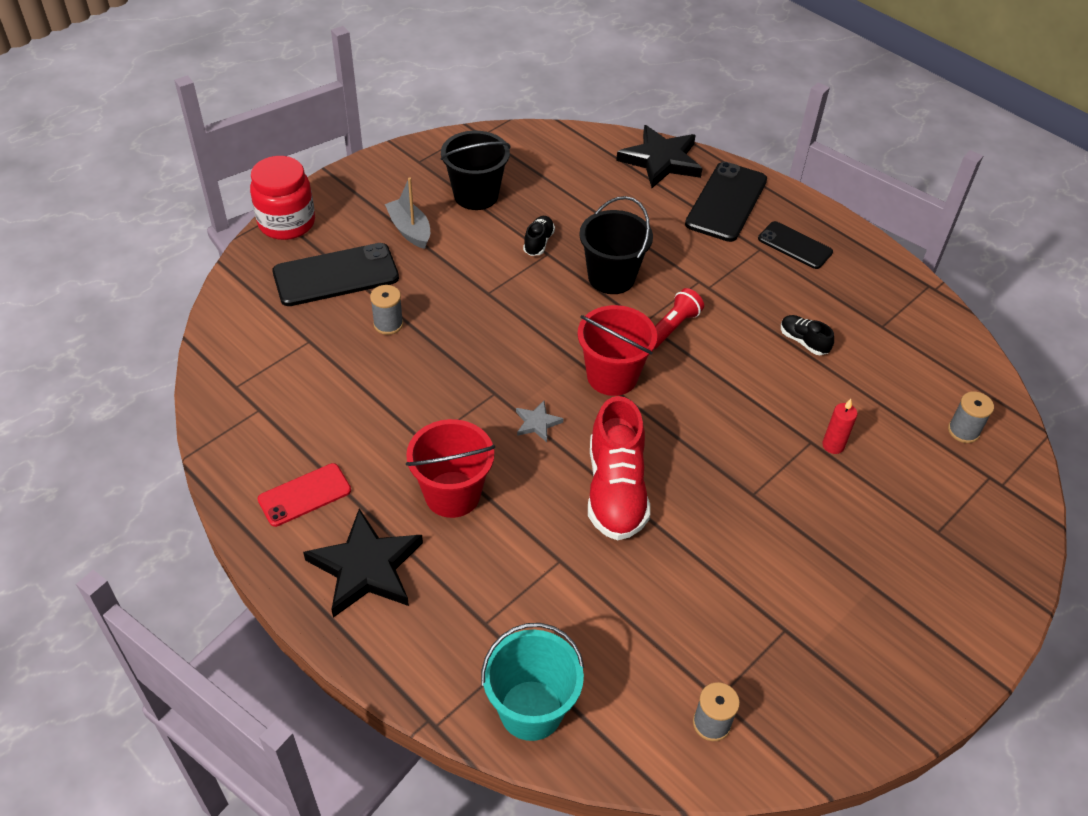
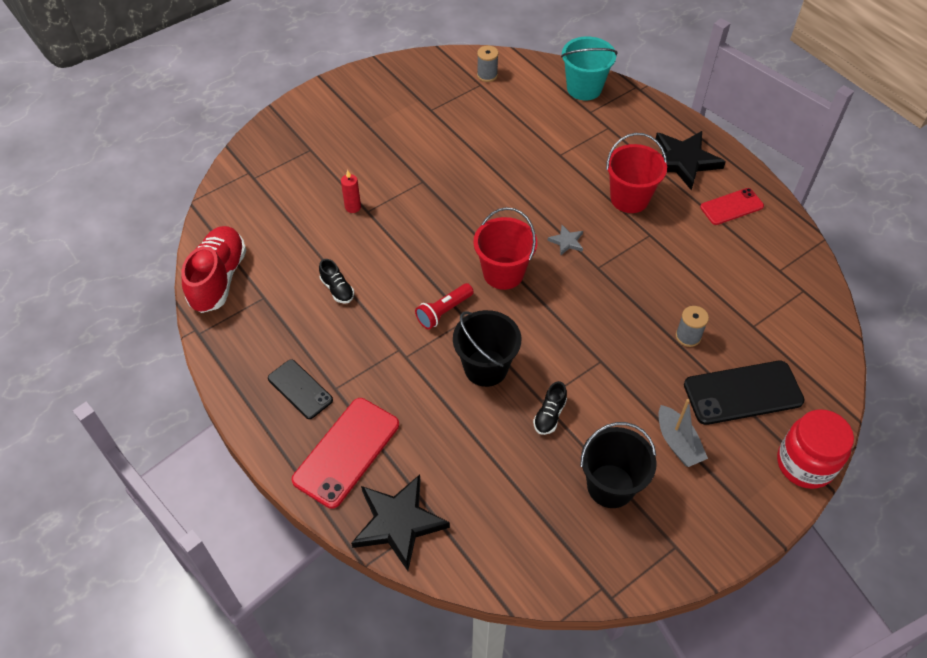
camera: 170 degrees left, 5 degrees up
(615, 490) = (516, 191): red shoe -> red shoe (218, 278)
(726, 202) = (346, 452): black phone -> red phone
(963, 431) = (252, 209): grey spool -> none

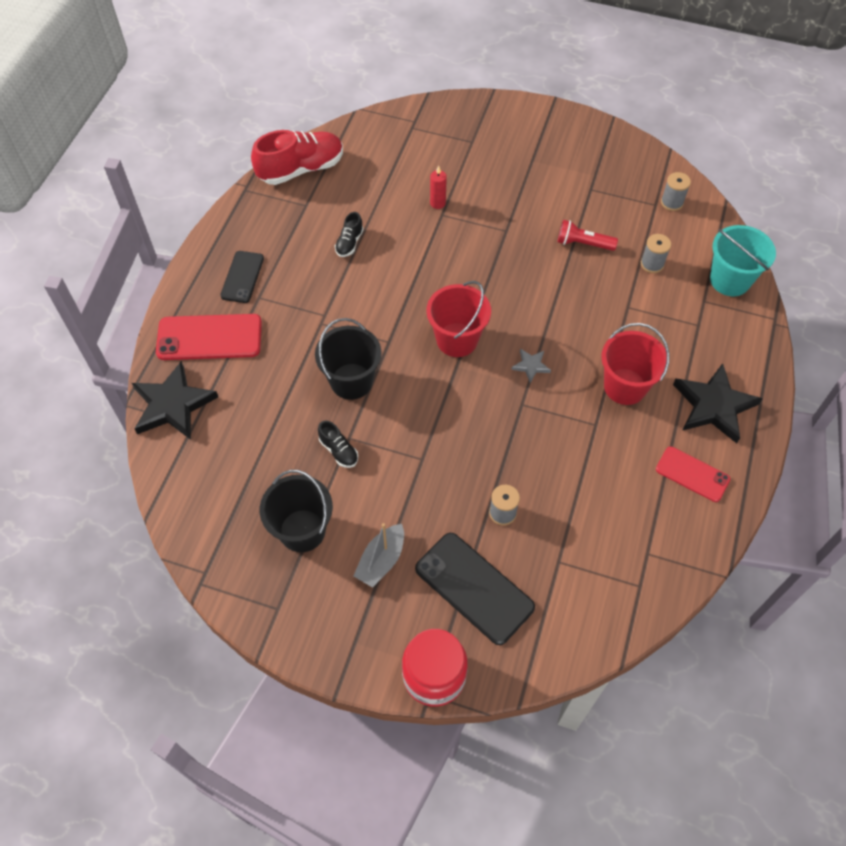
camera: 55 degrees right, 5 degrees up
(444, 312) = (384, 322): red flashlight -> red flashlight (583, 244)
(533, 119) = (652, 264): none -> grey spool
(549, 415) = (339, 451): black shoe -> black shoe turned 120 degrees counterclockwise

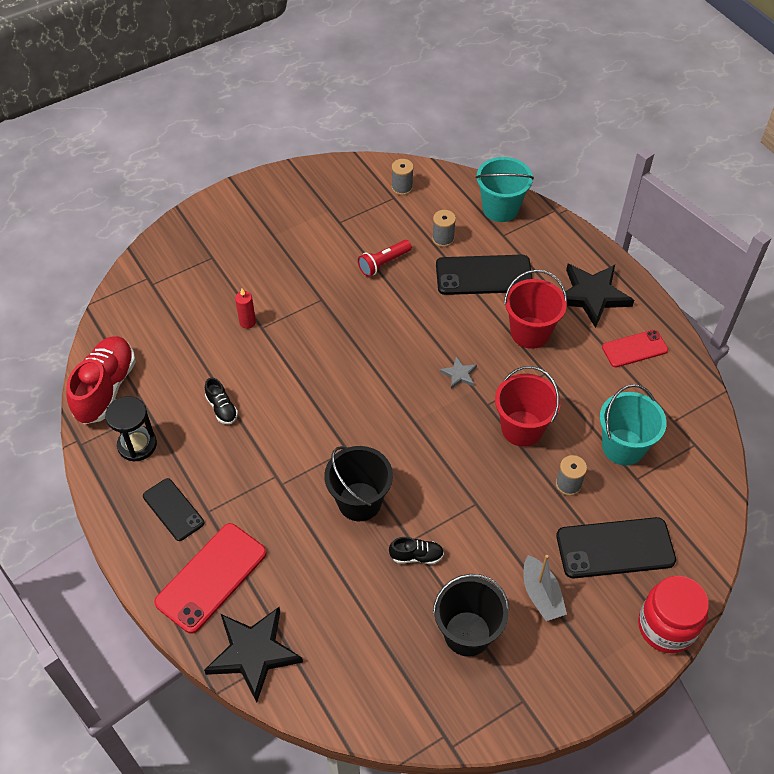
camera: 50 degrees left, 5 degrees down
(274, 219) = (137, 445): none -> black hourglass
(457, 340) = (390, 403): red bucket -> red bucket (522, 428)
(580, 530) = (623, 447): none -> turquoise bucket
(647, 316) = (484, 275): none -> black phone

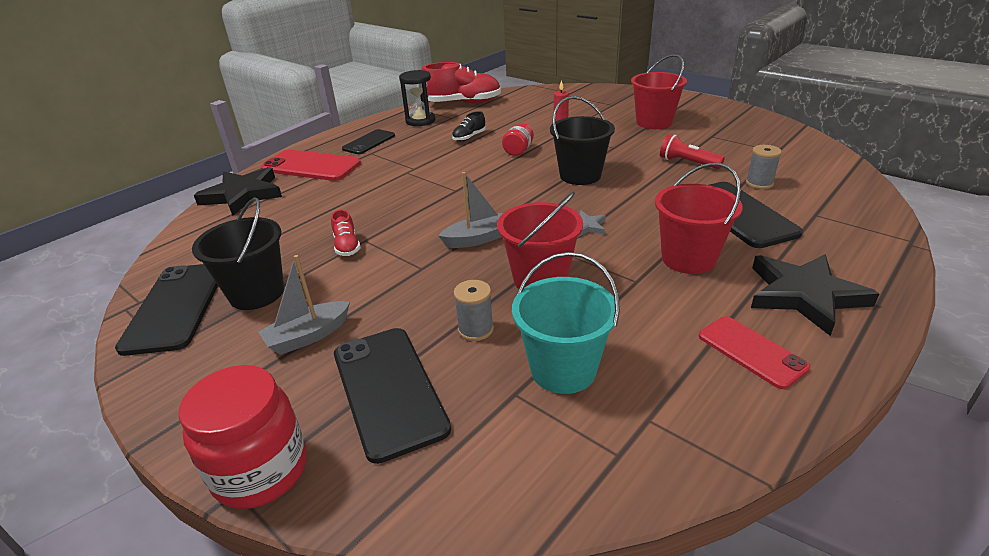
camera: 75 degrees right, 20 degrees down
(282, 246) = (654, 122): none -> red bucket
(285, 375) = (518, 151): none -> red jar
(359, 501) = (401, 207): black bucket -> black bucket (580, 175)
(402, 187) = (796, 151): grey spool -> none
(416, 556) = (347, 246): black shoe -> red shoe
(447, 454) = (477, 239): none -> grey boat
(465, 701) = (175, 307): none -> black phone
(500, 208) = (853, 205): turquoise bucket -> none

